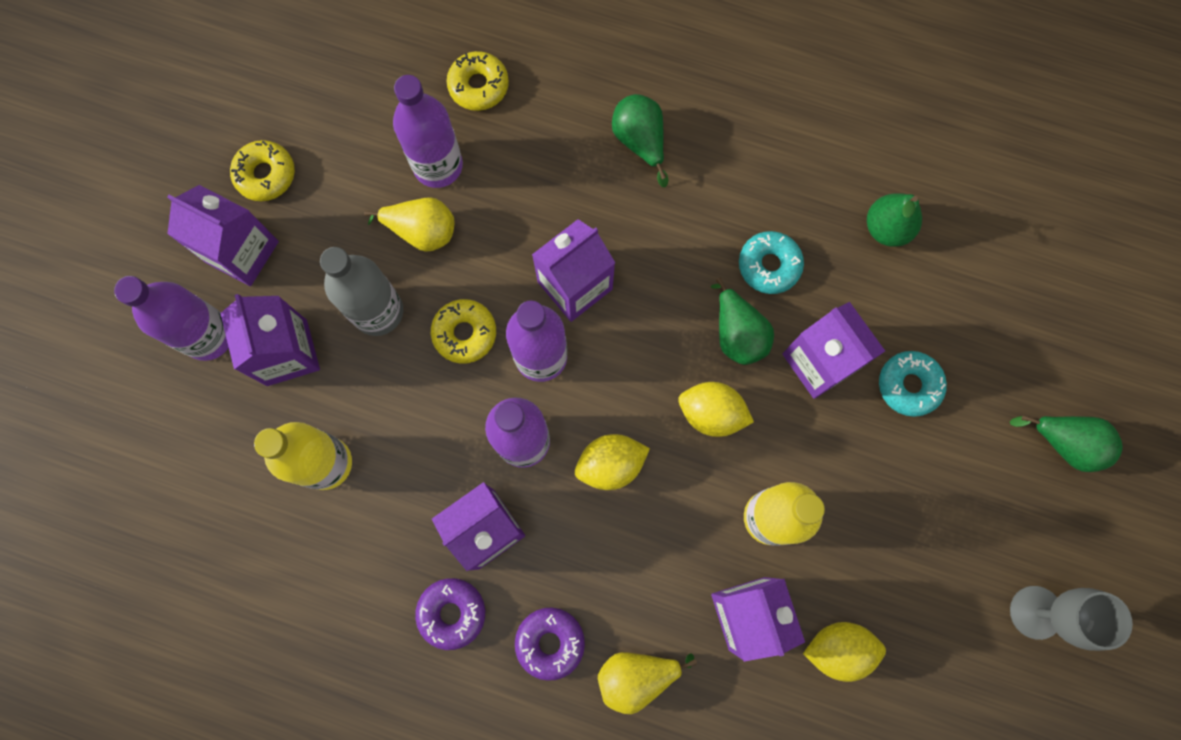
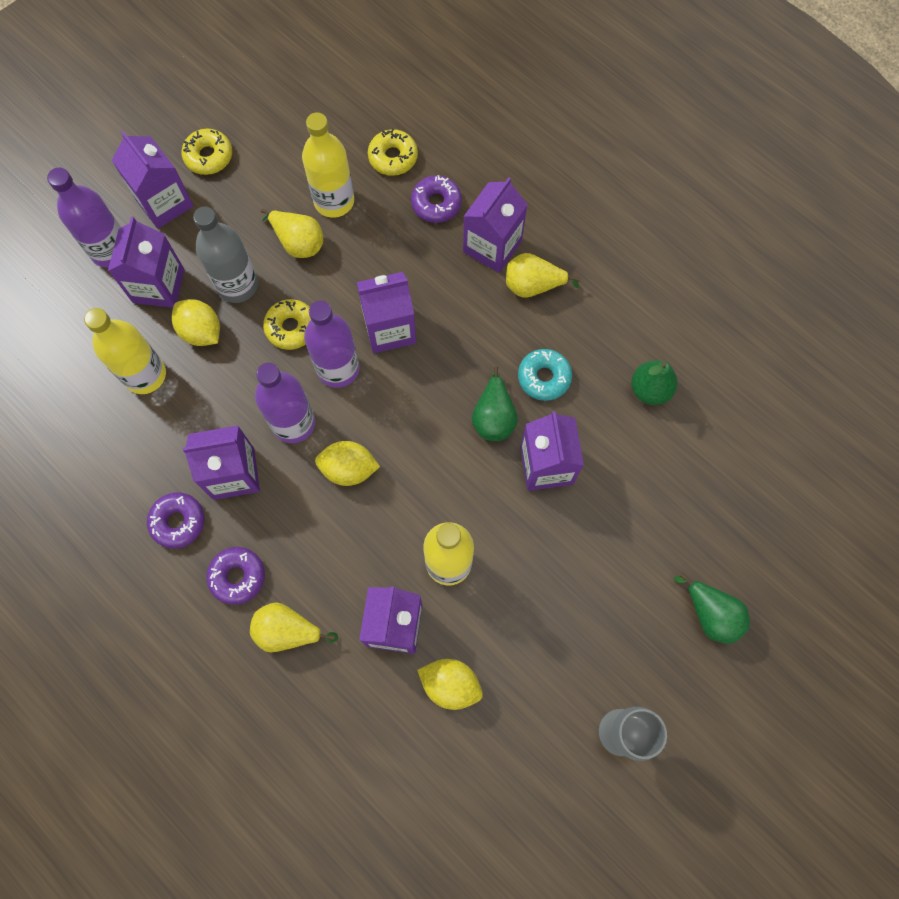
camera: 25 degrees right, 5 degrees down
(438, 165) = (334, 201): purple bottle -> yellow bottle
(554, 119) = (436, 203): none -> purple donut
(640, 142) = (492, 246): green pear -> purple carton
(706, 167) = (533, 285): none -> yellow pear
(711, 413) = (443, 466): yellow lemon -> yellow lemon (201, 331)
(909, 385) = (607, 514): turquoise donut -> none

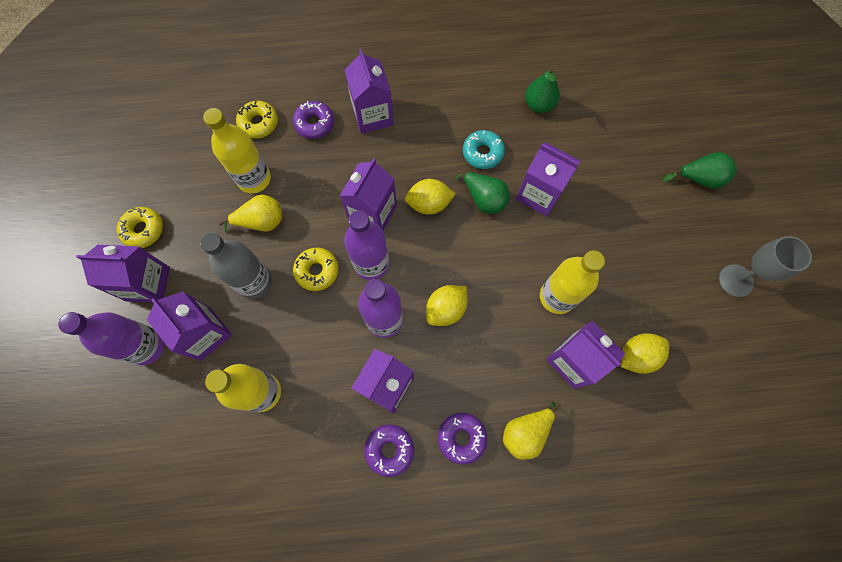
camera: 50 degrees left, 0 degrees up
(201, 331) = (266, 330): yellow lemon -> yellow lemon (429, 204)
(533, 285) = (419, 113): yellow pear -> none

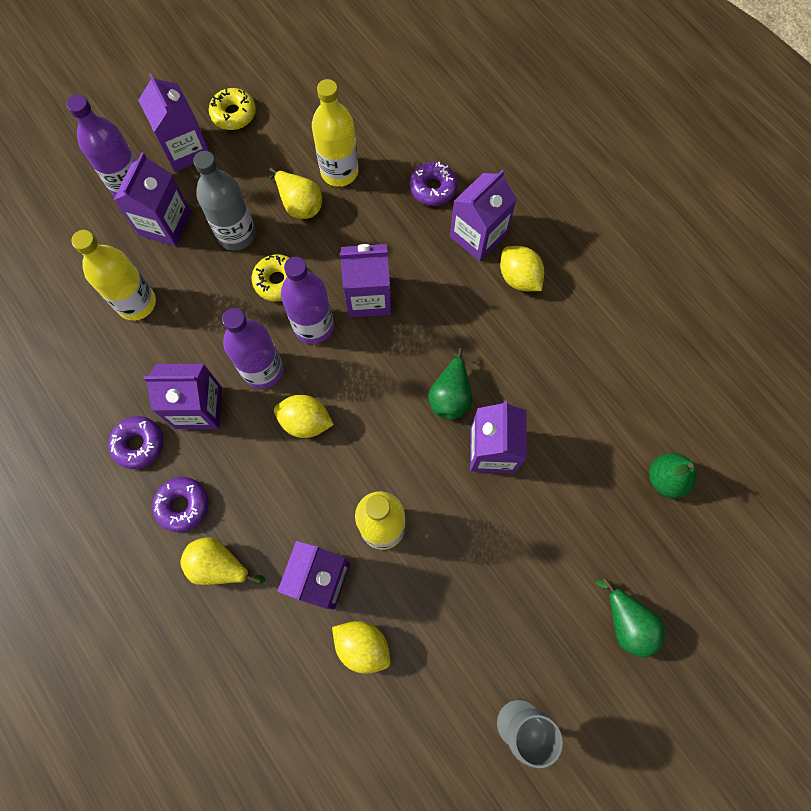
camera: 60 degrees right, 0 degrees up
(259, 123) = (401, 140): yellow donut -> none
(429, 204) = (411, 344): yellow lemon -> yellow lemon (519, 278)
(482, 153) = (505, 366): turquoise donut -> none
(538, 105) = (604, 394): green pear -> green pear (665, 479)

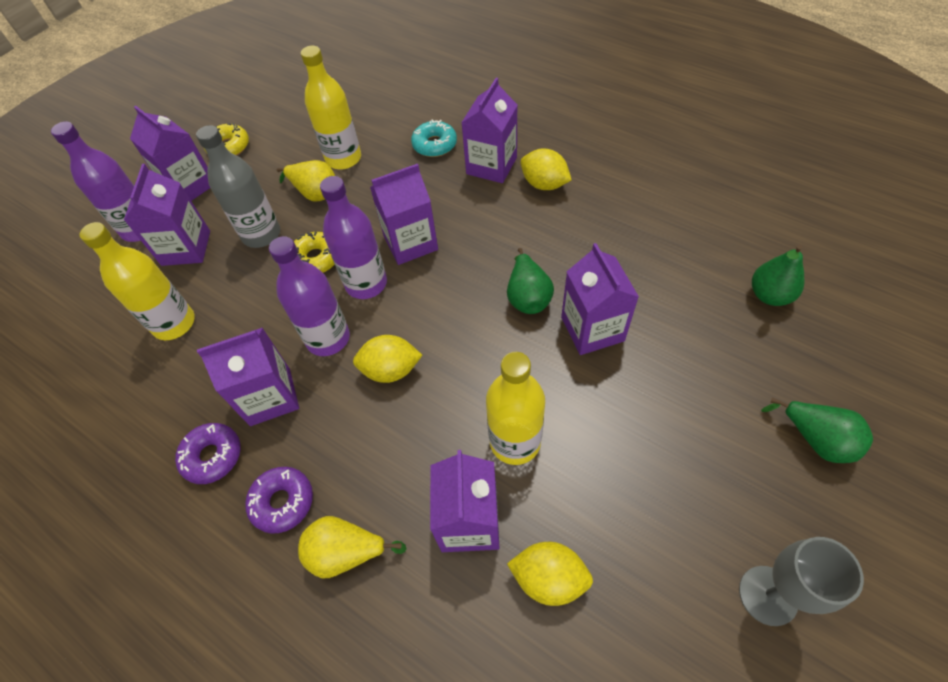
camera: 15 degrees left, 15 degrees down
(433, 188) = (434, 145): purple donut -> turquoise donut

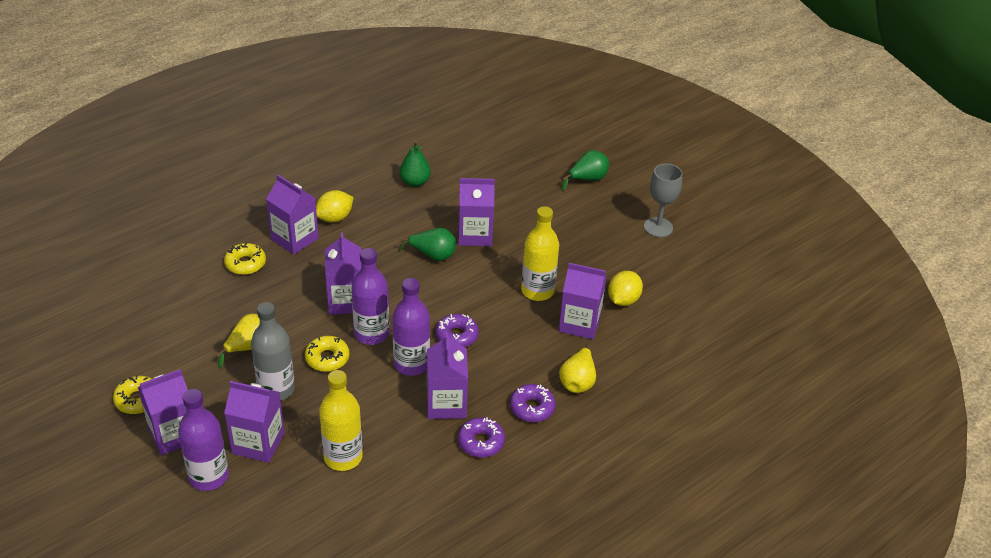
camera: 80 degrees left, 15 degrees down
(343, 158) = (219, 322): yellow bottle -> none
(391, 370) = (457, 336): yellow lemon -> purple donut
(434, 145) = (245, 264): turquoise donut -> yellow donut
(769, 295) = (490, 157): green pear -> green pear (415, 182)

